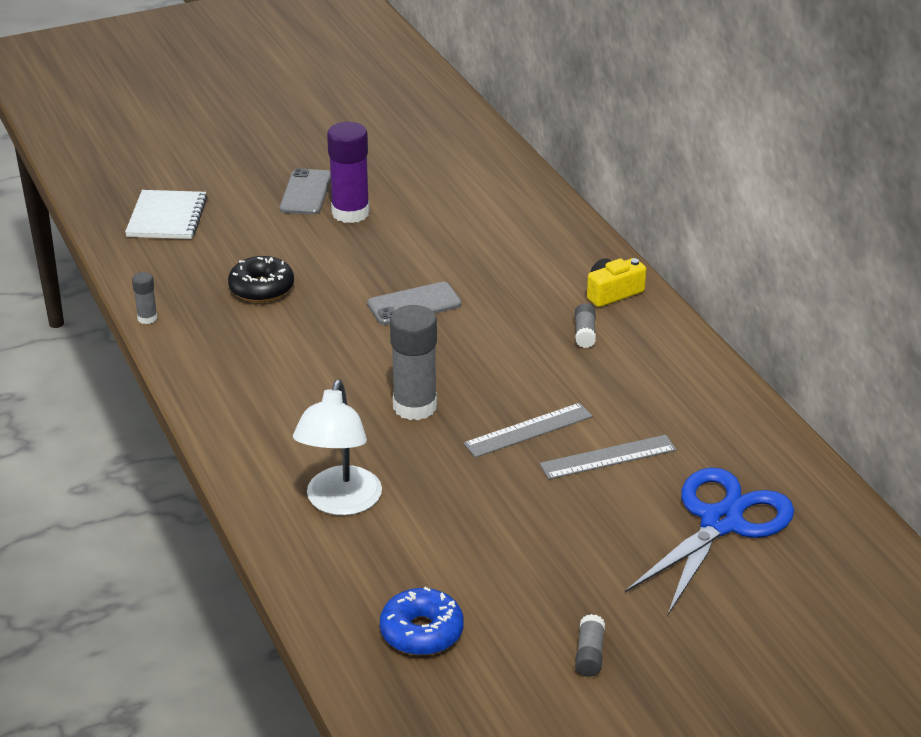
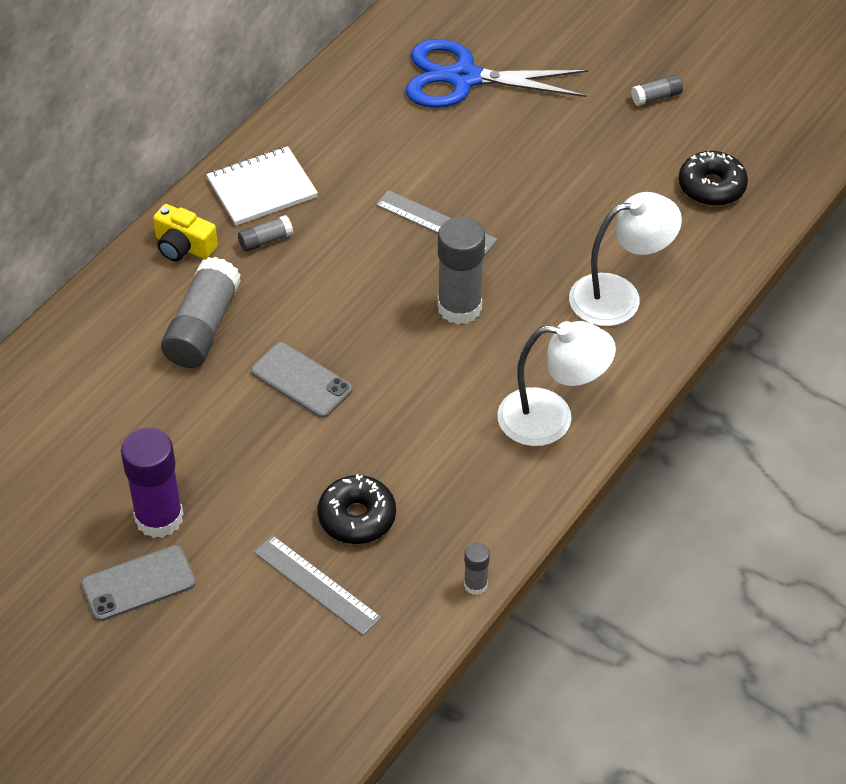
camera: 120 degrees left, 15 degrees up
(167, 217) = (275, 690): white notebook -> white notebook (262, 188)
(250, 409) = (551, 419): none -> white lamp
(421, 632) = (711, 187): blue donut -> black donut
(513, 277) = (203, 327): none -> grey glue stick
(608, 457) = (434, 163): grey ruler -> grey ruler (317, 585)

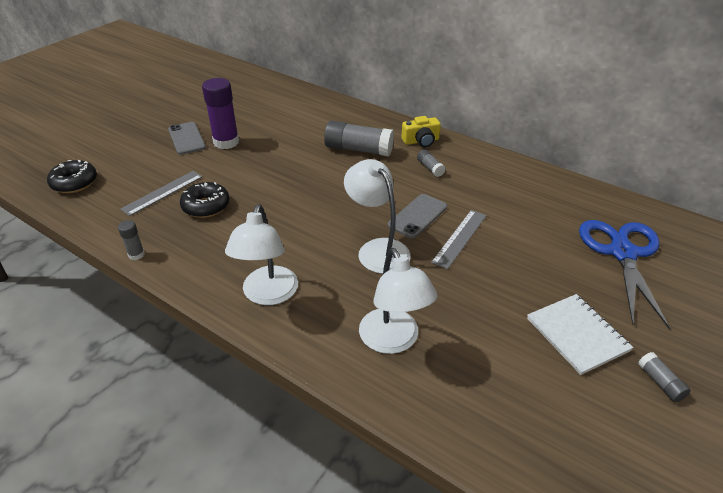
camera: 90 degrees right, 10 degrees down
(183, 246) = (421, 141): yellow camera -> yellow camera turned 135 degrees counterclockwise
(262, 188) = (475, 165): white notebook -> white notebook (577, 334)
(301, 380) = (315, 184): grey phone -> grey phone (417, 216)
(459, 307) = (377, 249): grey glue stick -> white lamp
(711, 187) = (546, 422): black donut -> black donut (74, 183)

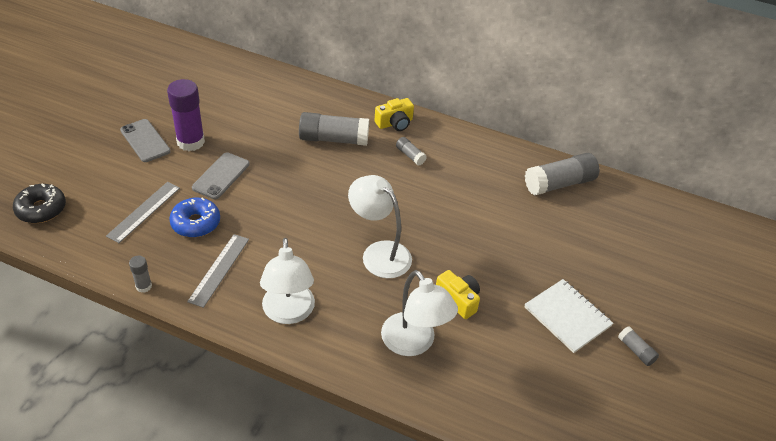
camera: 15 degrees left, 5 degrees up
(206, 206) = (196, 223): black donut -> blue donut
(417, 216) = (409, 212): grey phone -> grey phone (221, 176)
(453, 303) = (458, 300): none -> yellow camera
(459, 238) = (452, 232): grey ruler -> grey ruler (219, 269)
(583, 204) = (559, 184): none -> grey glue stick
(622, 253) = (597, 232): blue scissors -> none

